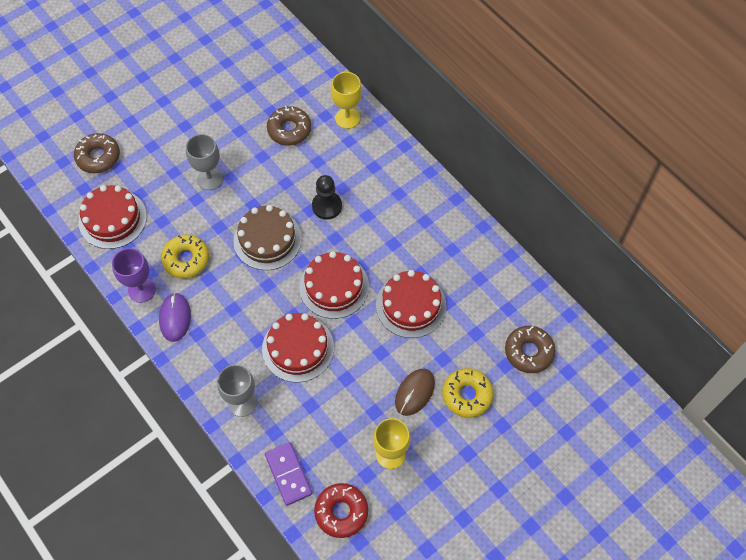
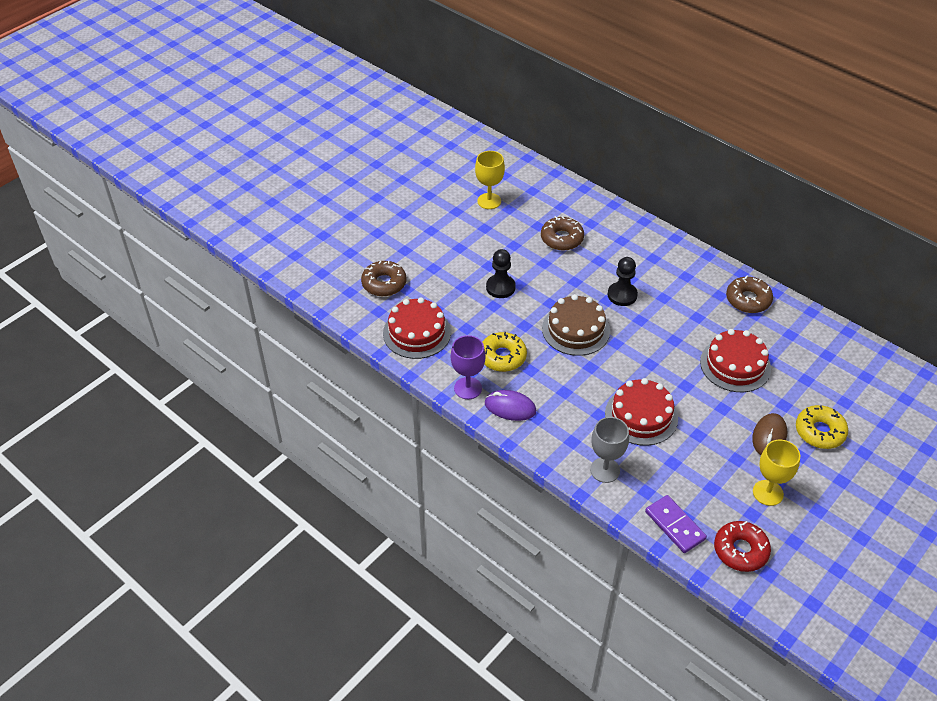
camera: 10 degrees left, 15 degrees down
(175, 318) = (510, 407): purple mouse -> purple mouse turned 60 degrees counterclockwise
(210, 179) = (500, 287): grey goblet -> black pawn
(334, 286) = (655, 359): red cake -> none
(347, 118) = (613, 222): yellow goblet -> yellow goblet (489, 201)
(528, 352) = (862, 387): brown donut -> brown donut (748, 300)

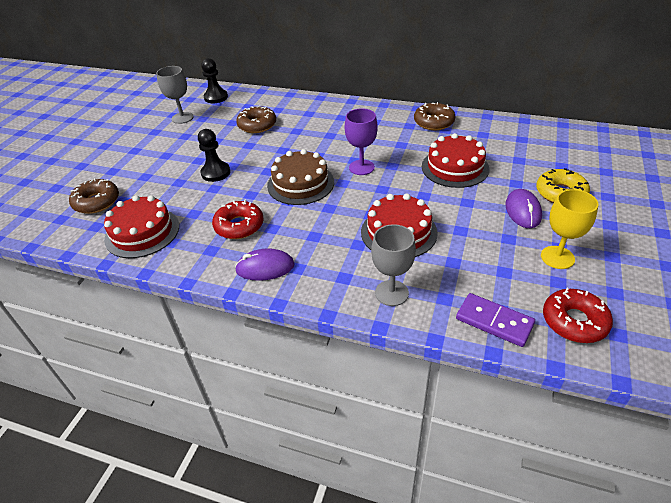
camera: 20 degrees left, 5 degrees down
(468, 388) = (213, 264): purple goblet -> purple goblet (361, 167)
(489, 201) = (182, 118): yellow goblet -> grey goblet
(502, 357) = (239, 226): yellow donut -> red donut
(622, 295) = (329, 148): black pawn -> black pawn (216, 97)
(769, 437) = (522, 211): brown mouse -> purple mouse

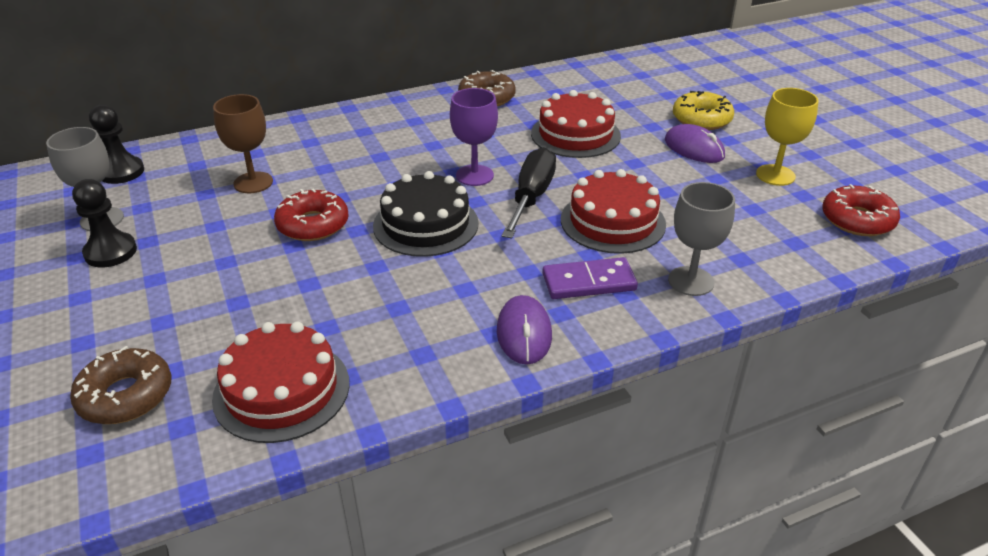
camera: 45 degrees left, 5 degrees down
(215, 173) = (281, 264): black pawn -> black pawn (110, 252)
(239, 226) = (418, 308): red donut -> red donut (313, 224)
(257, 125) = (253, 182): brown donut -> brown goblet
(265, 267) = (524, 333): purple mouse -> purple mouse turned 45 degrees counterclockwise
(300, 183) = (425, 224): brown cake -> black cake
(373, 194) = (531, 197): none -> black screwdriver
(494, 321) = (806, 254): purple domino -> purple domino (589, 282)

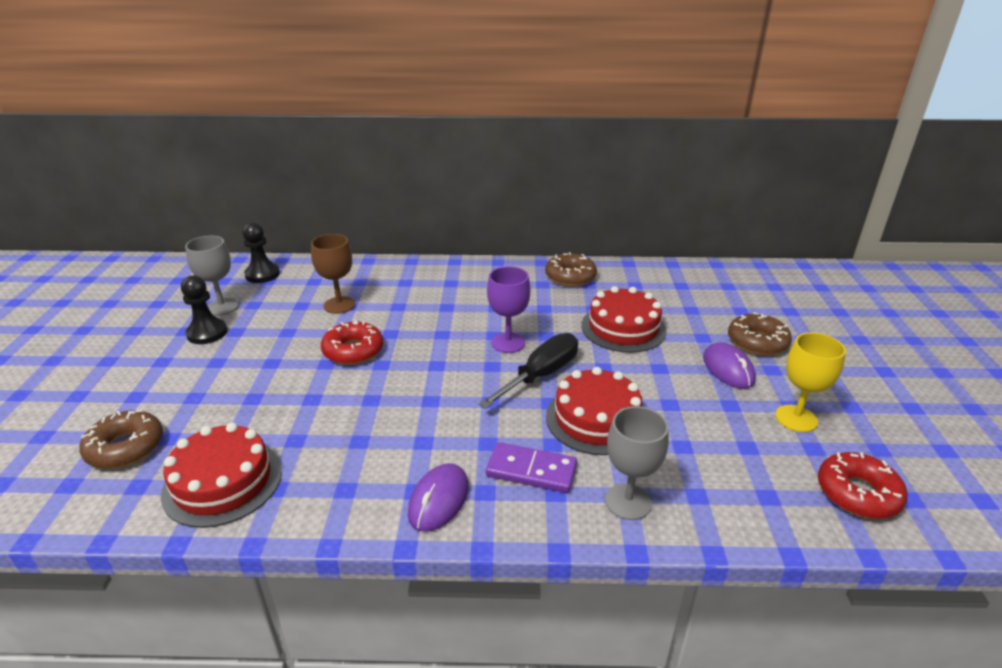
camera: 25 degrees right, 5 degrees down
(425, 224) = (436, 375): black cake -> none
(701, 119) = (757, 342): yellow donut -> brown donut

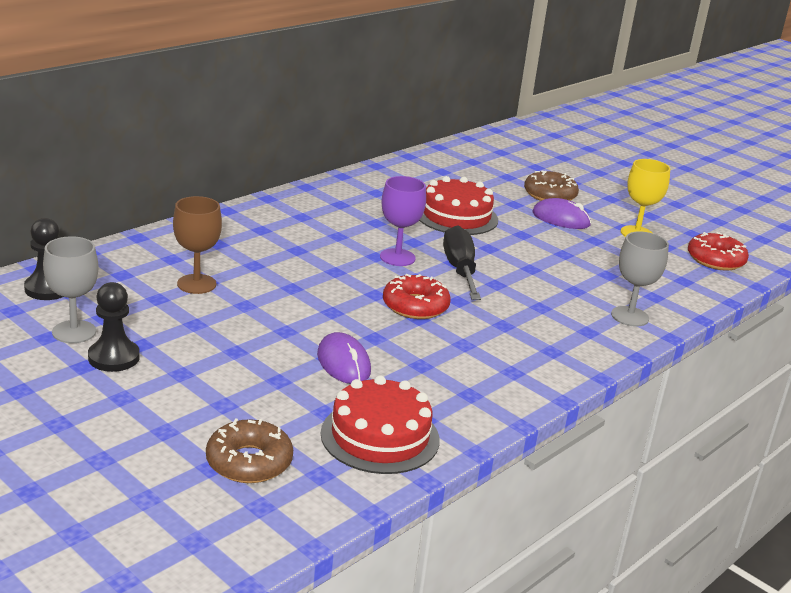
camera: 50 degrees left, 5 degrees down
(353, 350) = (288, 312): red donut -> red donut (415, 306)
(438, 500) = (536, 369): purple mouse -> purple mouse (343, 363)
(531, 470) = (556, 327): purple domino -> none
(570, 277) = (352, 191): brown donut -> none
(596, 419) = (540, 281): red cake -> none

